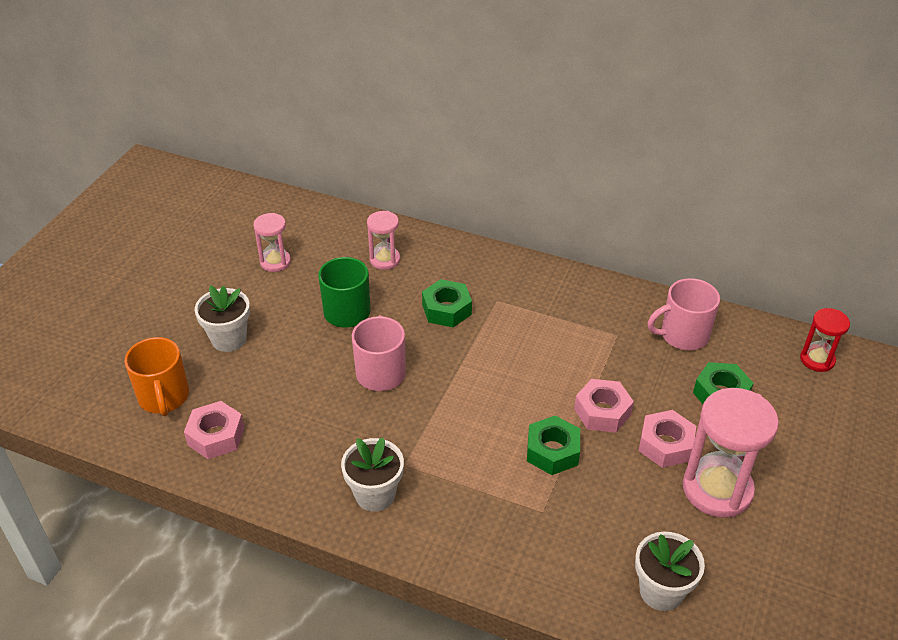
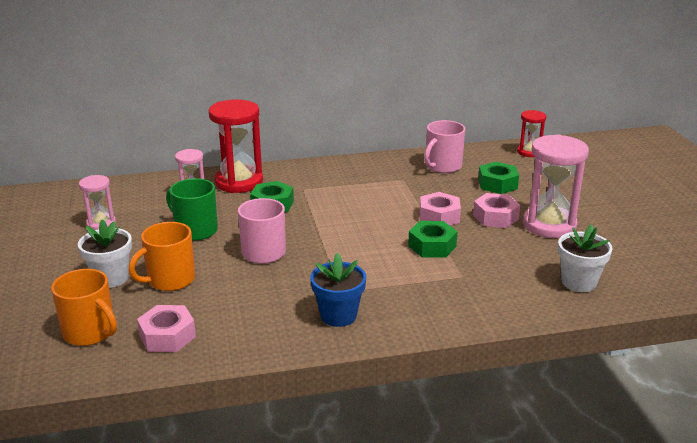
camera: 35 degrees left, 15 degrees down
(273, 367) = (170, 280): none -> orange mug
(375, 494) = (338, 315): white flower pot -> blue flower pot
(443, 261) = (239, 182): none -> red hourglass

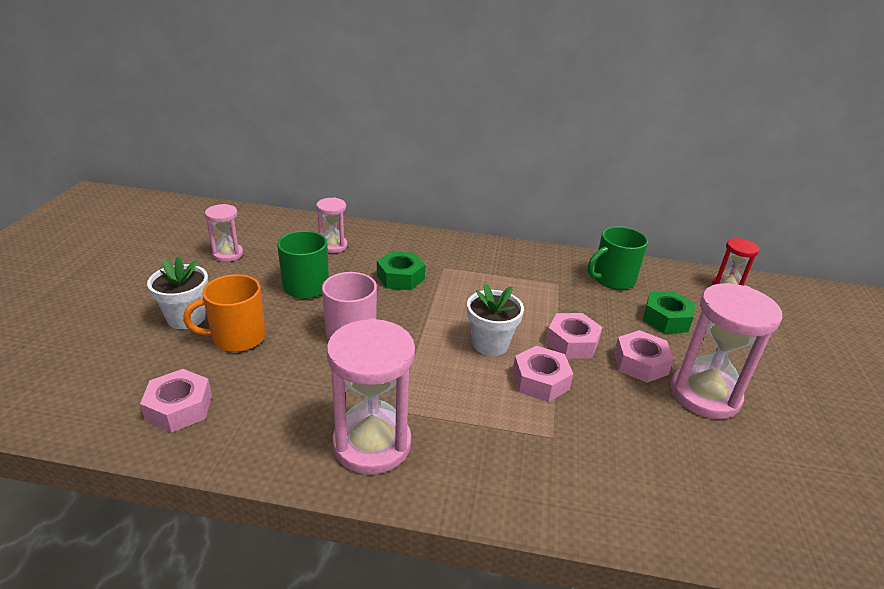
camera: 20 degrees right, 5 degrees up
(90, 332) = (115, 377): orange mug -> none
(239, 182) = (386, 243): red hourglass -> none
(338, 315) = (372, 444): blue flower pot -> pink hourglass
(432, 246) = (540, 381): green nut -> pink nut
(442, 166) = (612, 279): pink mug -> green mug
(578, 282) = (704, 498): white flower pot -> white flower pot (490, 344)

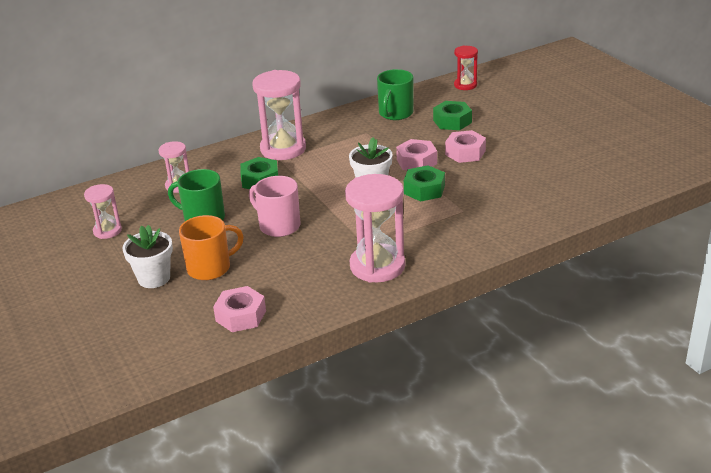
camera: 35 degrees left, 0 degrees up
(237, 337) = (210, 268): orange mug -> orange mug turned 150 degrees counterclockwise
(540, 381) = (424, 189): pink nut -> green nut
(705, 395) = (513, 151): pink hourglass -> pink hourglass (283, 149)

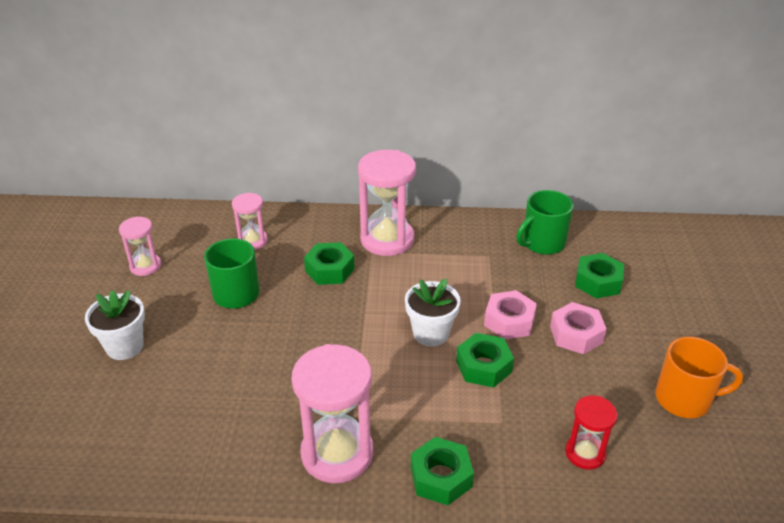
camera: 30 degrees right, 5 degrees up
(210, 268) = (182, 361): orange mug -> orange mug (684, 399)
(241, 316) = (147, 443): pink nut -> none
(279, 226) = (292, 339): pink mug -> none
(453, 249) = (441, 477): none -> green nut
(465, 85) = (655, 237): red hourglass -> red hourglass (585, 453)

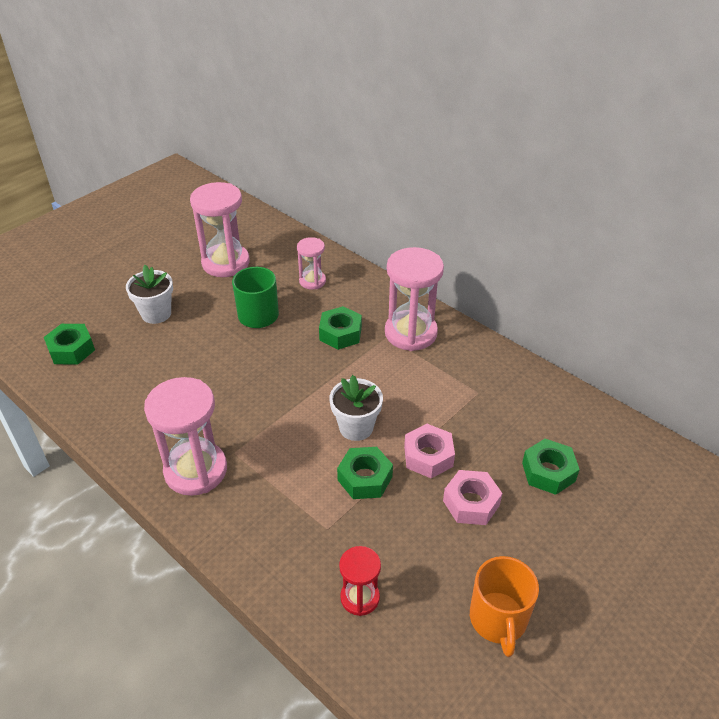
camera: 40 degrees right, 5 degrees up
(145, 266) = (225, 263): pink hourglass -> pink hourglass, size x1.82
(441, 477) = (239, 536): green nut -> green nut (71, 350)
(542, 243) = (539, 408): green mug -> none
(684, 399) = (498, 619): orange mug -> orange mug turned 45 degrees clockwise

